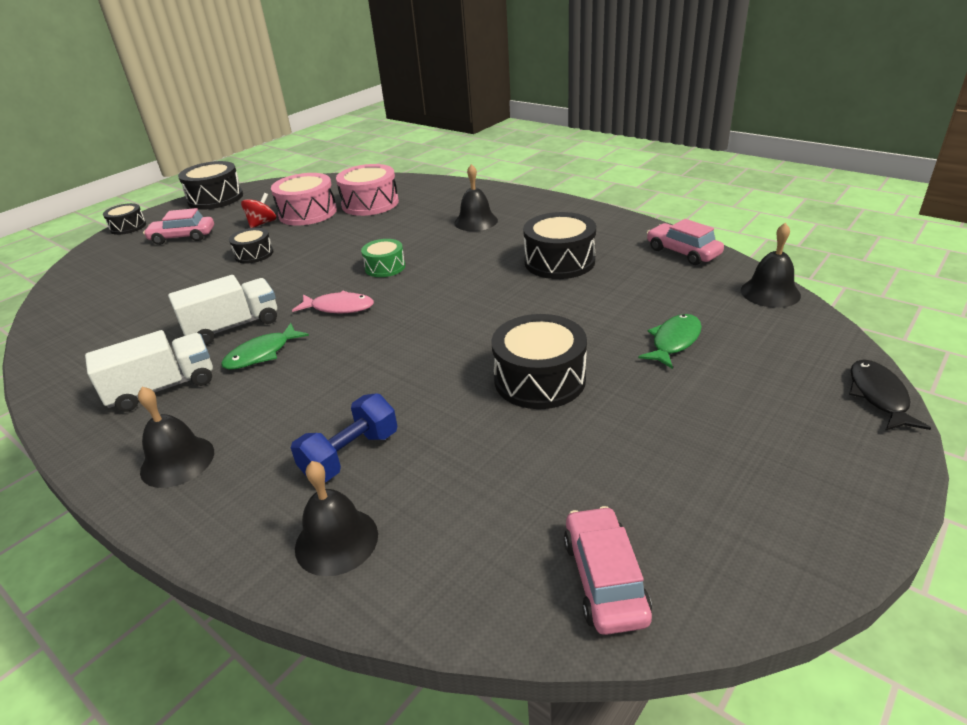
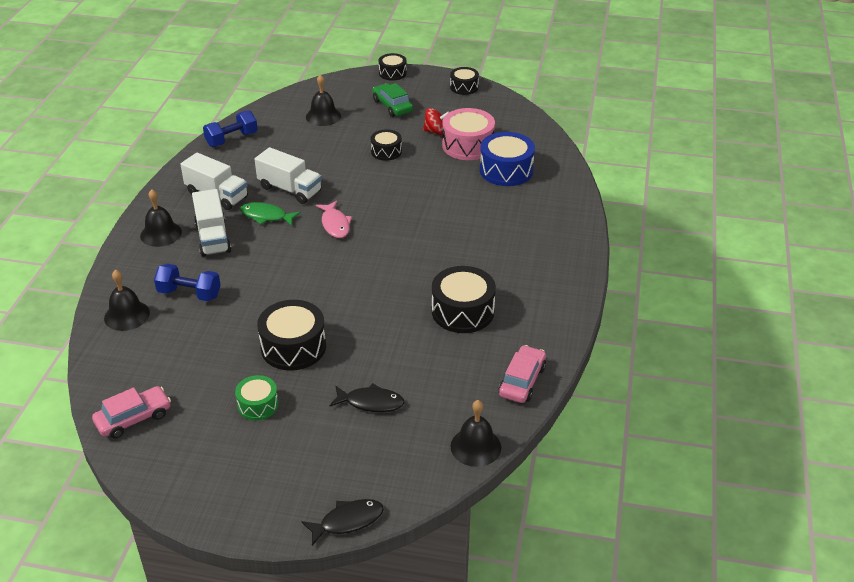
camera: 60 degrees right, 5 degrees up
(63, 353) = (232, 139): none -> blue dumbbell
(183, 237) = (392, 106): pink car -> green car
(215, 198) = (464, 87): black drum -> black drum, size x0.59
(250, 408) = (213, 238): none -> white truck
(370, 203) = (506, 170): pink drum -> blue drum
(385, 267) = (402, 222): green drum -> green drum (258, 405)
(476, 221) = (508, 242): black bell -> black bell (323, 116)
(674, 341) = (371, 402): green fish -> black fish

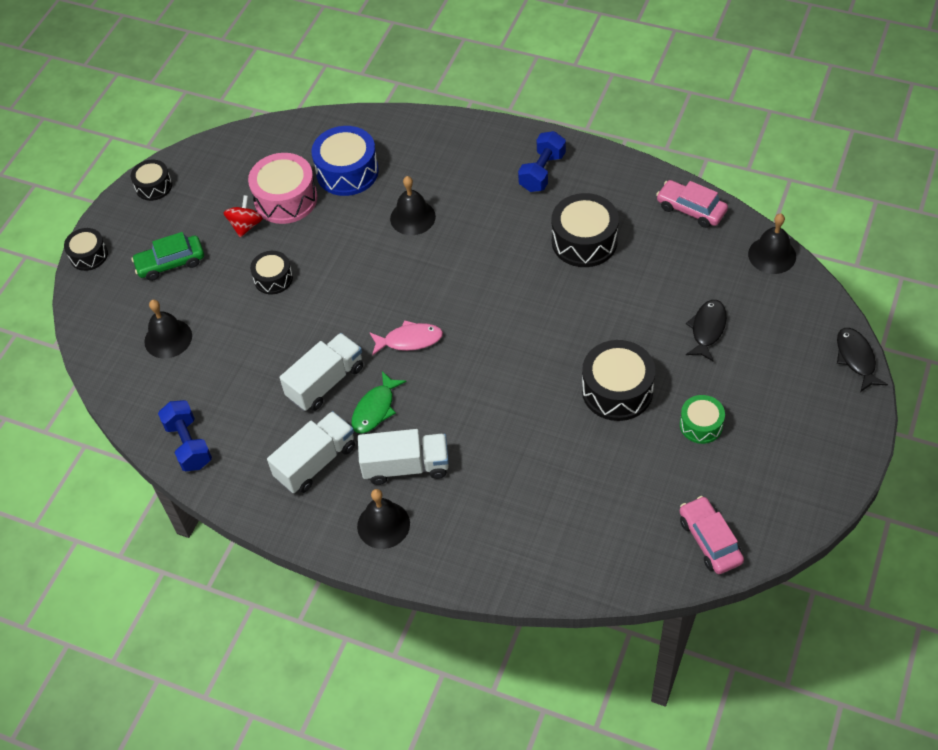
camera: 75 degrees left, 15 degrees up
(127, 315) = (537, 556): black bell -> black bell (412, 217)
(189, 294) = (509, 490): blue dumbbell -> blue dumbbell (542, 172)

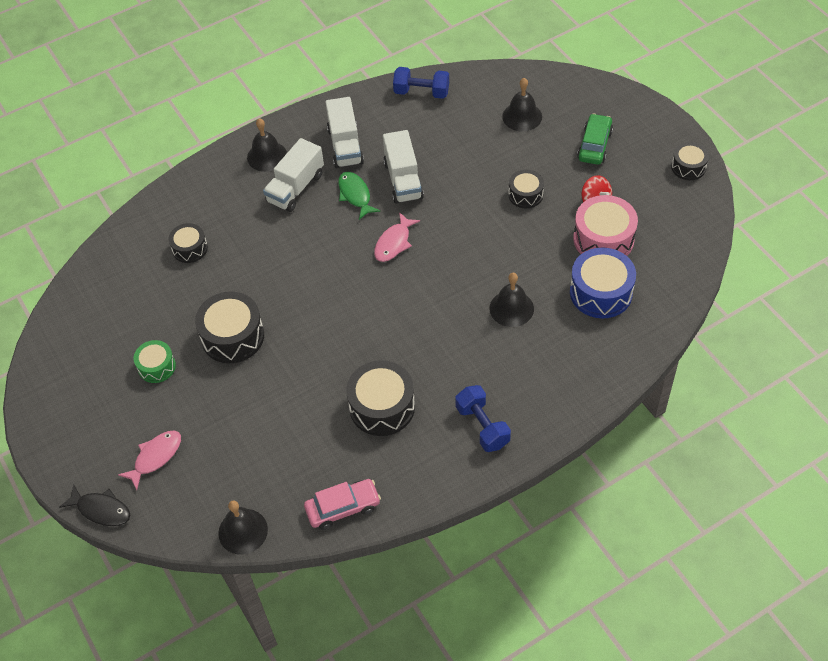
camera: 125 degrees right, 0 degrees up
(89, 255) = (643, 105): black drum -> black drum (190, 248)
(707, 329) = (224, 430): black fish -> none
(710, 540) = (79, 311): pink car -> none
(777, 357) = (155, 457): none -> pink fish

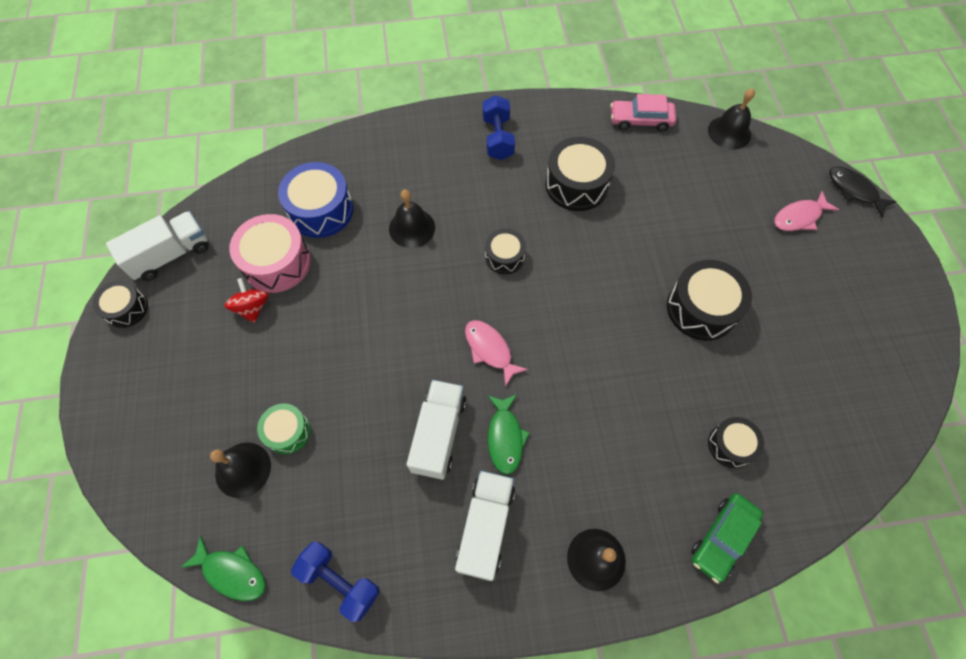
camera: 160 degrees left, 10 degrees up
(157, 367) = (789, 306): green drum -> green drum (288, 432)
(295, 188) = (574, 483): white truck -> white truck (171, 255)
(394, 243) = (490, 350): pink fish -> pink fish turned 90 degrees counterclockwise
(489, 73) = (232, 572): none -> green fish
(525, 195) = (316, 350): black drum -> black drum (504, 257)
(594, 145) = (195, 383): green car -> green car (722, 538)

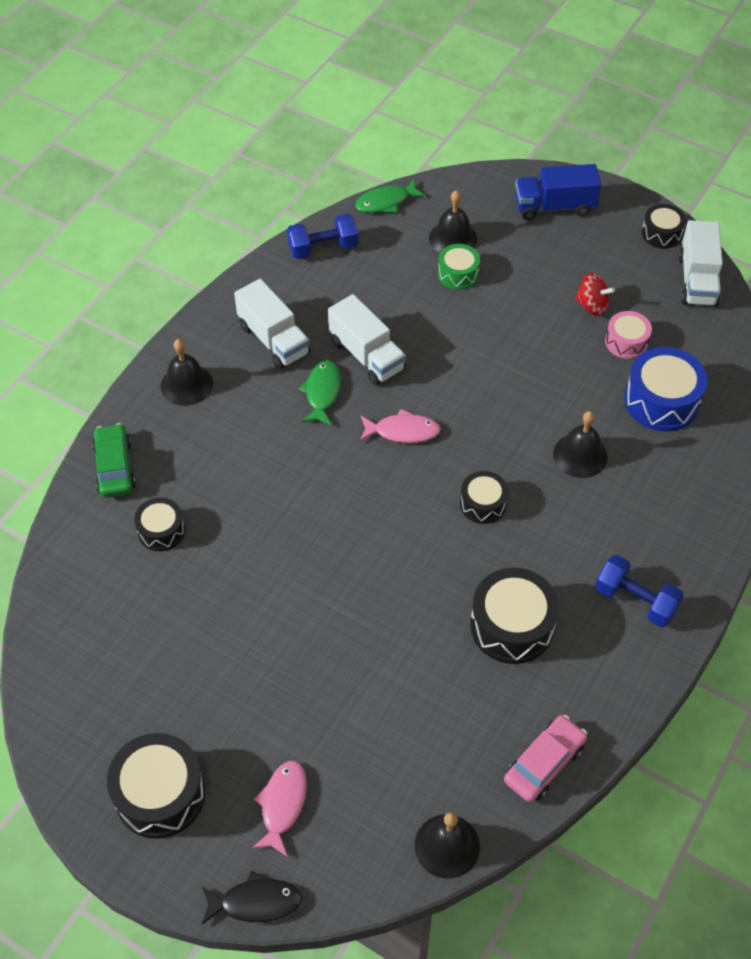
camera: 130 degrees right, 10 degrees down
(141, 412) = (554, 206): none -> blue truck
(277, 262) = (626, 342): pink drum -> pink drum, size x0.59
(505, 437) = (322, 392): green fish -> green fish turned 60 degrees clockwise
(701, 308) = (283, 616): black drum -> black drum (160, 794)

